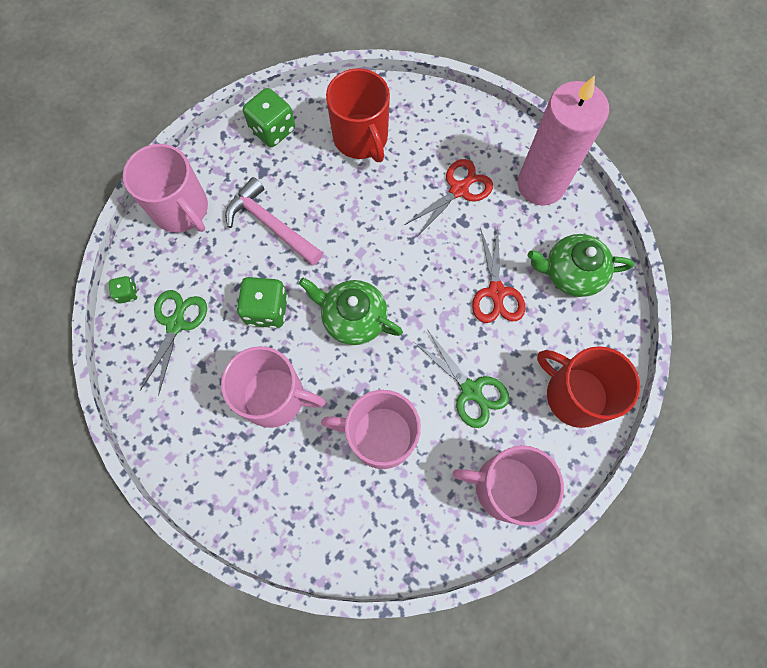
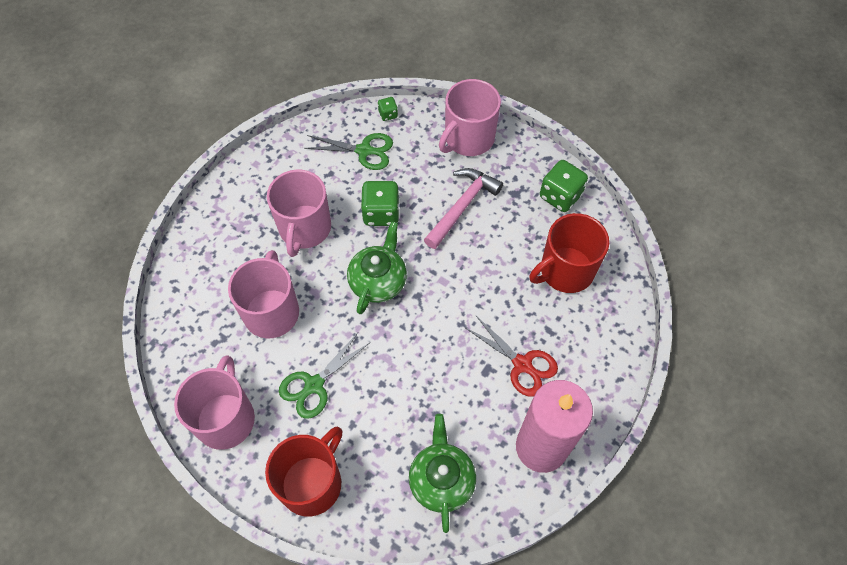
camera: 85 degrees right, 10 degrees down
(496, 292) = (414, 404): red scissors -> none

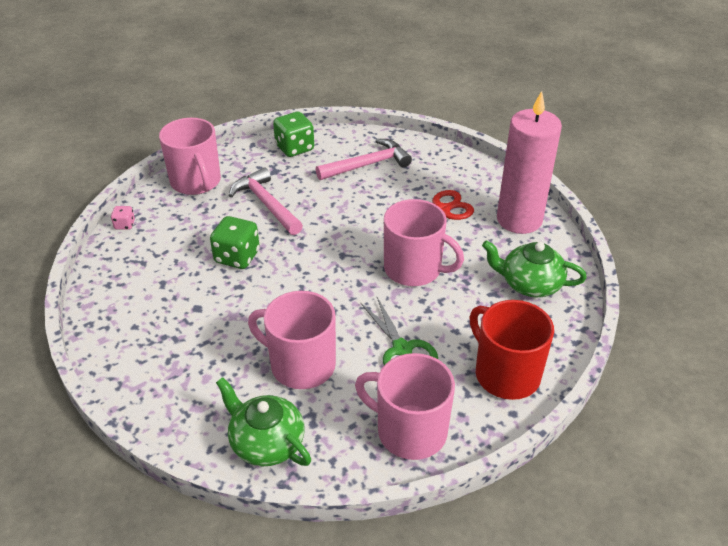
camera: 70 degrees left, 20 degrees down
(304, 229) = (216, 317): pink mug -> pink mug (414, 269)
(364, 151) = (154, 251): green scissors -> none
(378, 281) = (311, 277): green teapot -> green teapot (266, 443)
(388, 114) = (125, 225): green dice -> pink dice
(565, 271) = (367, 165): red mug -> pink hammer

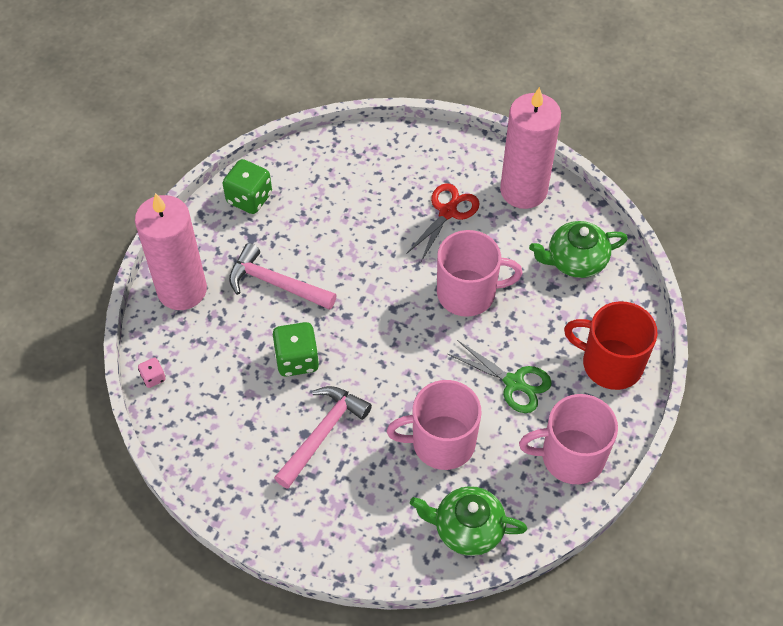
camera: 30 degrees left, 15 degrees up
(196, 182) = (182, 290): pink mug -> pink candle
(367, 165) = (339, 187): pink hammer -> pink hammer (322, 433)

